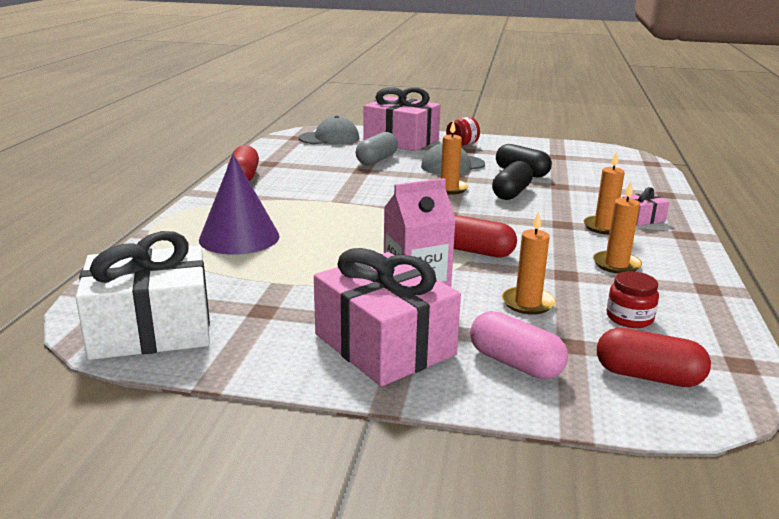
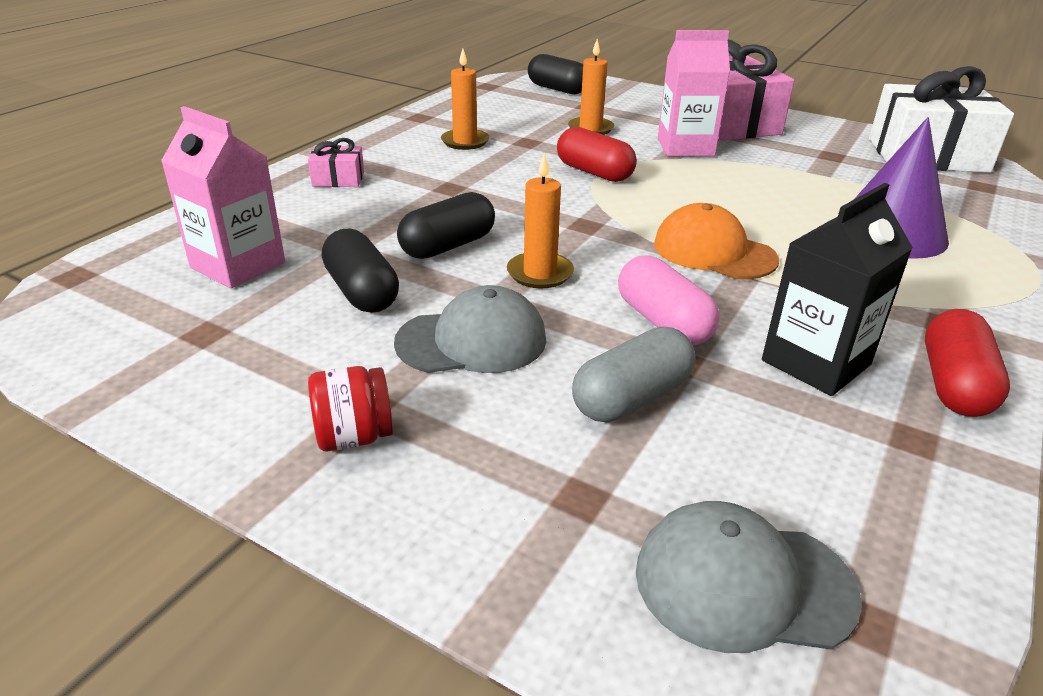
camera: 160 degrees left, 10 degrees up
(303, 176) = (816, 362): none -> black carton
(360, 210) = (713, 252): none -> orange cap
(401, 140) = (508, 506): pink gift -> none
(515, 363) = (637, 104): pink capsule -> pink capsule (663, 322)
(595, 174) = (238, 265): none -> pink carton
(604, 227) = (406, 176): orange candle -> none
(629, 318) = (521, 111): red jar -> none
(648, 376) = (557, 89): red capsule -> black capsule

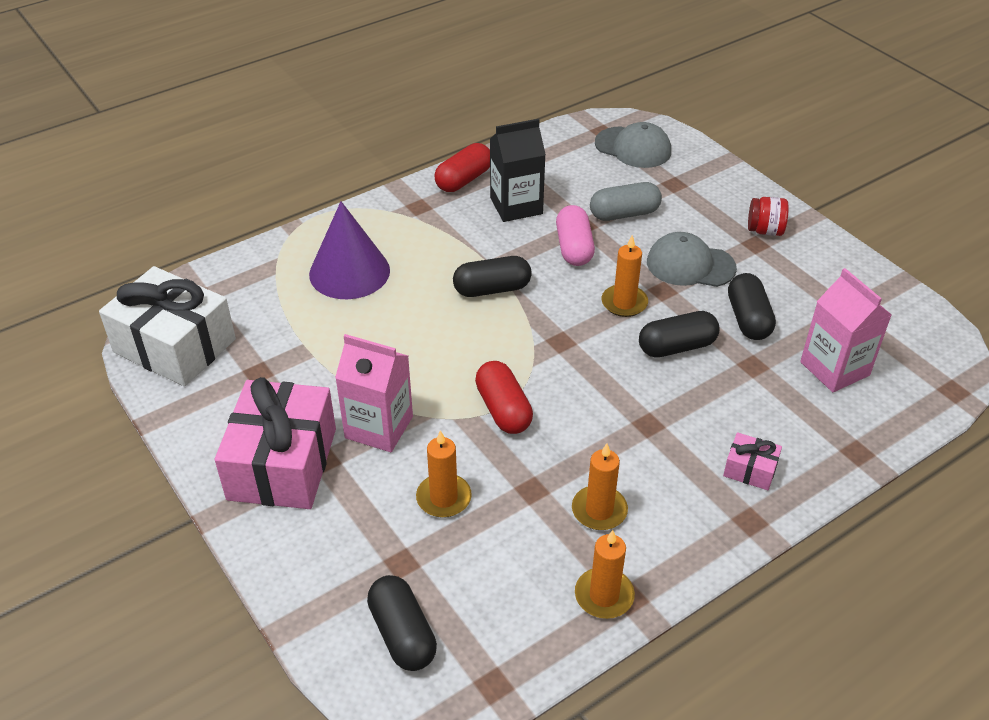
camera: 155 degrees left, 10 degrees up
(438, 115) = (604, 595): none -> orange candle
(713, 252) = (492, 289): orange cap -> black capsule

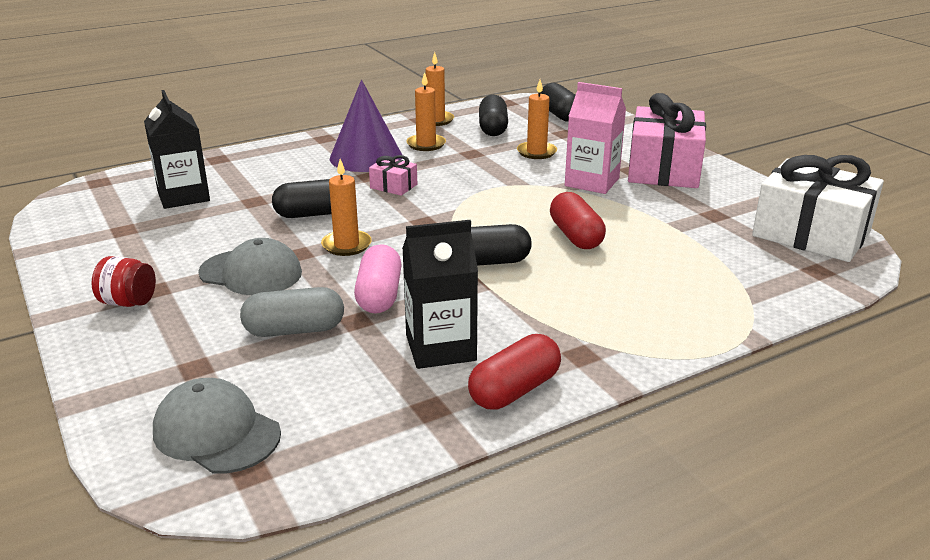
camera: 175 degrees left, 15 degrees down
(349, 272) = (655, 284): purple cone -> purple cone (366, 157)
(503, 409) = (487, 186): red capsule -> red capsule (576, 236)
(748, 319) = (228, 229): black capsule -> black capsule (493, 128)
(750, 470) = (306, 155): pink gift -> pink gift (393, 186)
(834, 368) = (183, 196): pink carton -> black carton

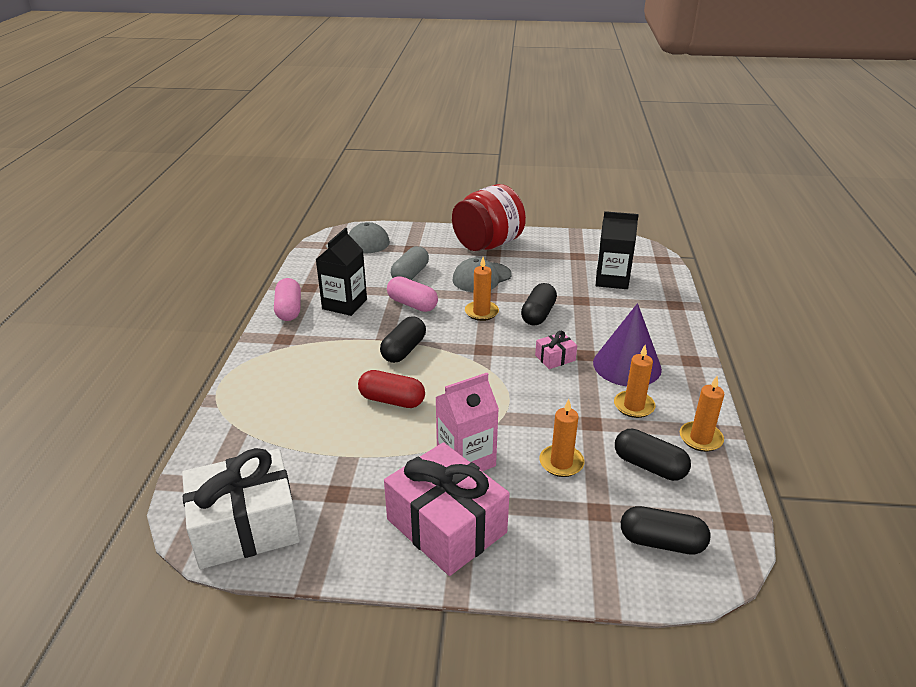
camera: 125 degrees right, 5 degrees up
(128, 302) = (487, 244): red jar -> red jar, size x2.28
(514, 390) = (289, 309): red capsule -> pink capsule

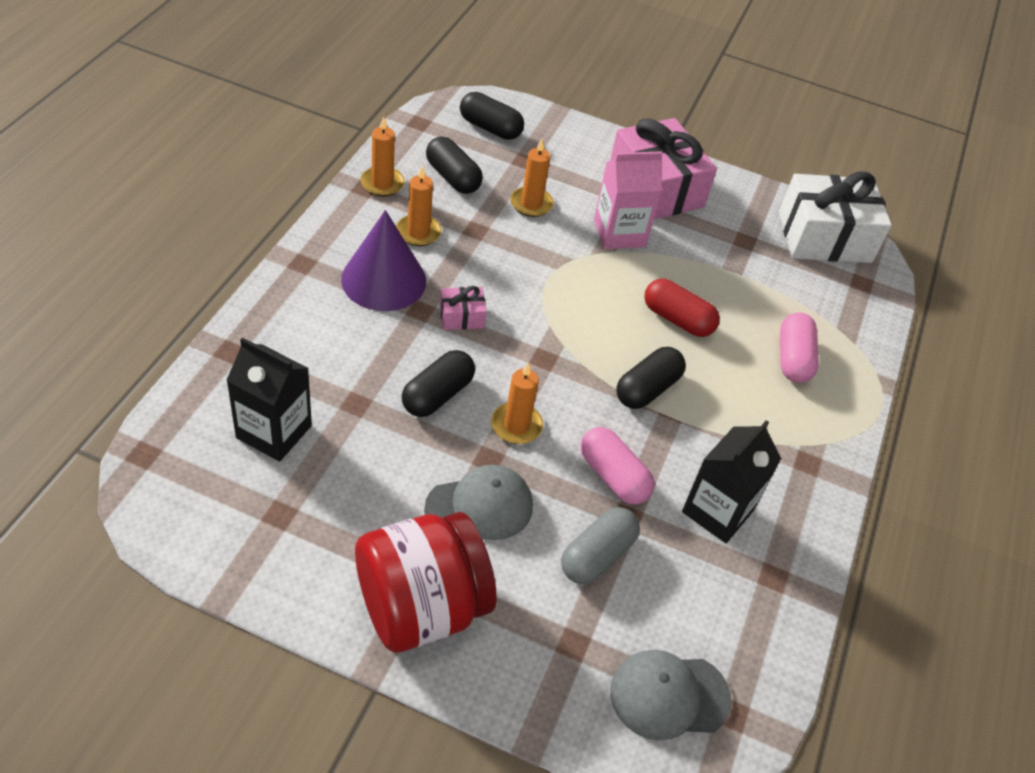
camera: 170 degrees left, 15 degrees up
(289, 309) = (804, 525): pink capsule -> pink capsule (793, 358)

